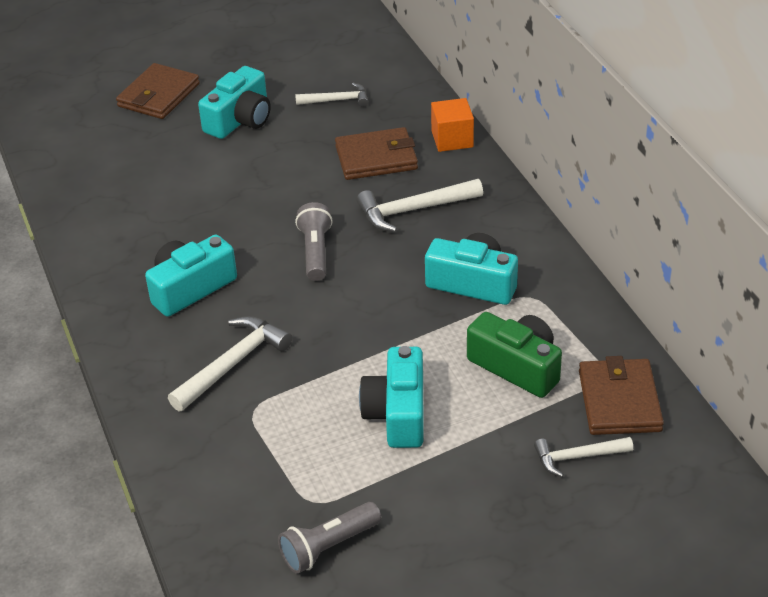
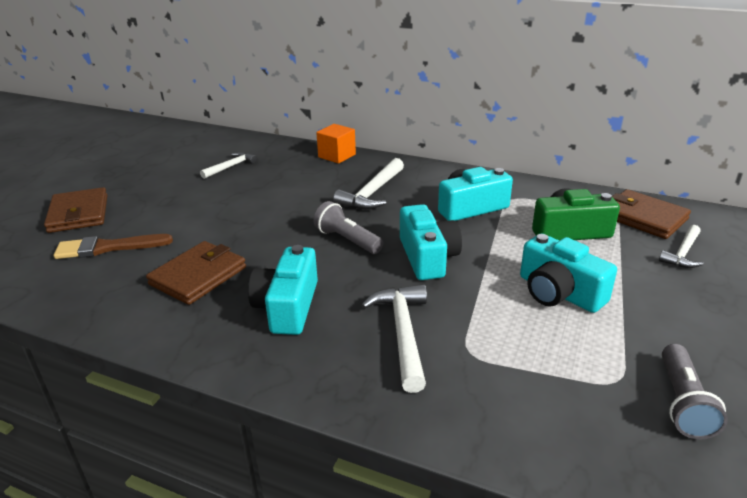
camera: 45 degrees left, 10 degrees down
(141, 149) = (108, 247): none -> brown brush
(240, 119) = (172, 200): turquoise camera -> turquoise camera (427, 257)
(376, 158) = (304, 181): brown wallet -> brown wallet (198, 276)

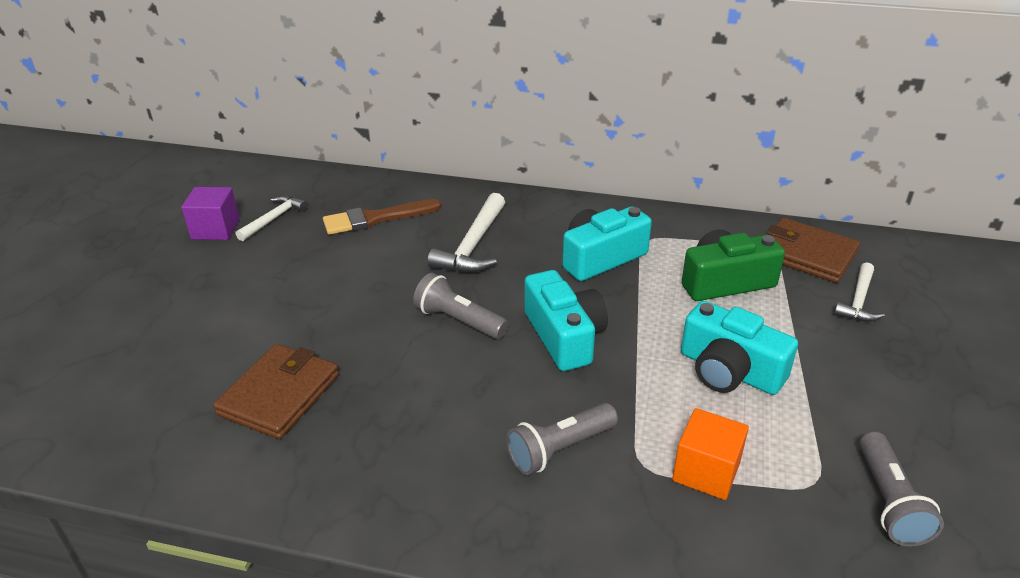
camera: 10 degrees left, 5 degrees up
(78, 214) = (82, 313): brown wallet -> none
(108, 247) = (142, 363): brown brush -> brown brush (376, 218)
(188, 170) = (215, 229): none -> purple cube
(287, 306) = (408, 427): turquoise camera -> none
(337, 156) = (412, 190): orange cube -> orange cube (706, 471)
(403, 333) = (559, 449): white hammer -> grey flashlight

